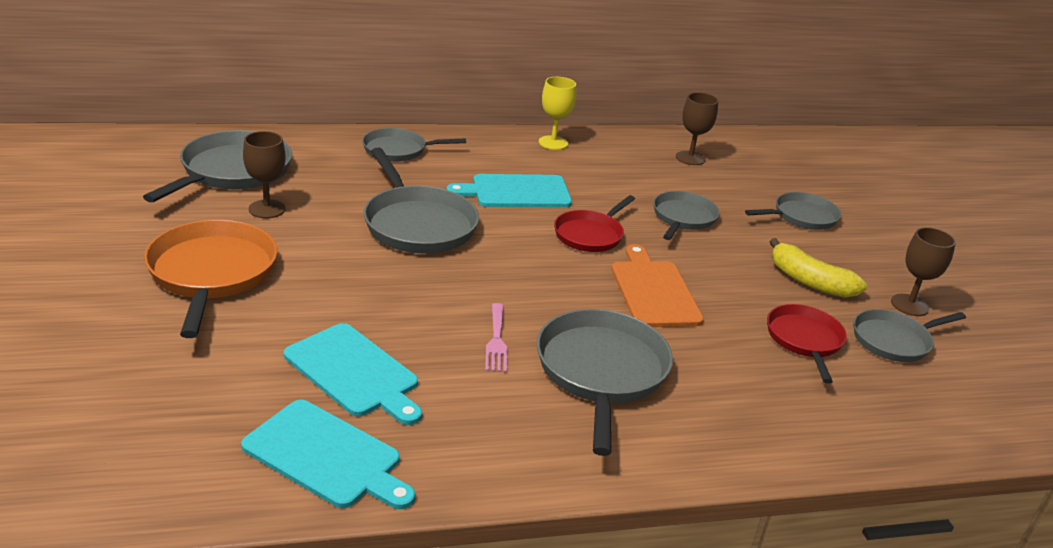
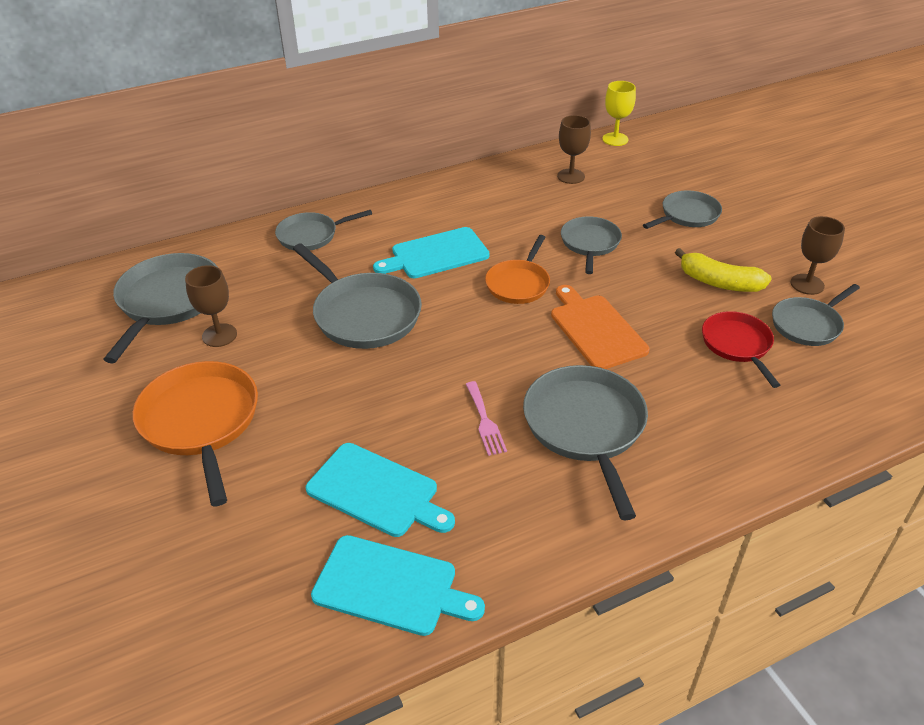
camera: 10 degrees left, 10 degrees up
(553, 143) = (446, 190): yellow goblet -> yellow goblet (615, 139)
(590, 235) = (519, 284): red pan -> orange pan

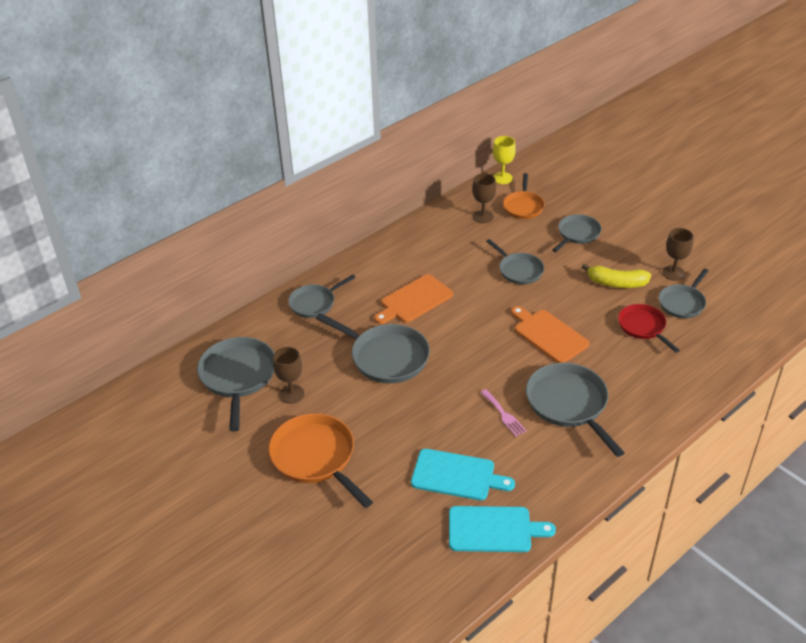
camera: 15 degrees left, 0 degrees up
(436, 254) = (414, 300): turquoise cutting board -> orange cutting board
(519, 284) = (483, 311): orange pan -> orange pan (523, 206)
(590, 244) = (519, 270): grey pan -> grey pan turned 150 degrees clockwise

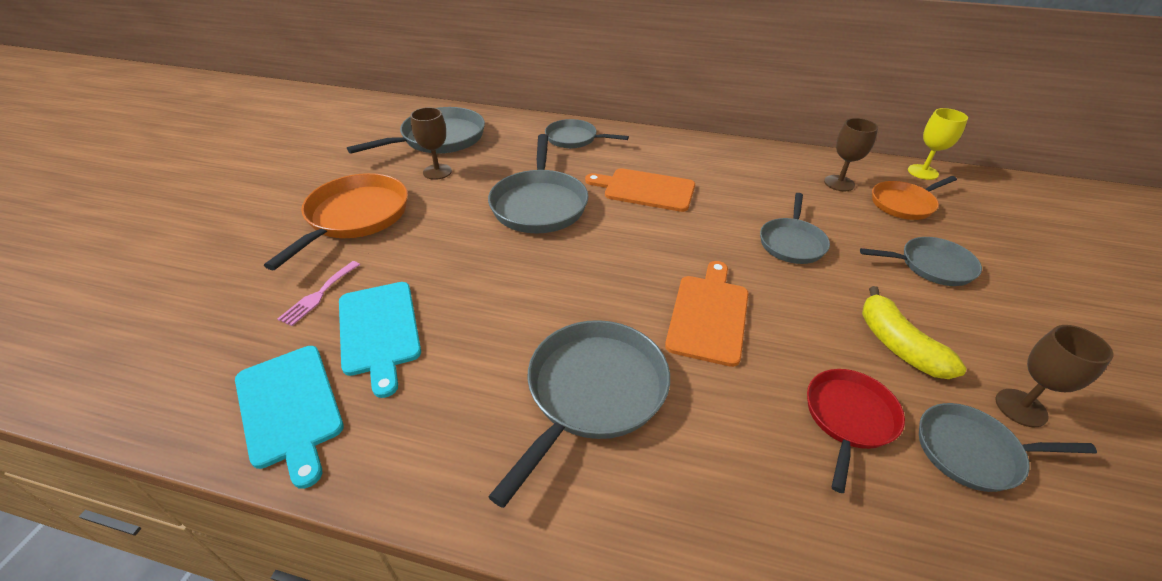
camera: 55 degrees right, 0 degrees up
(504, 414) = (519, 331): pink fork -> pink fork (318, 295)

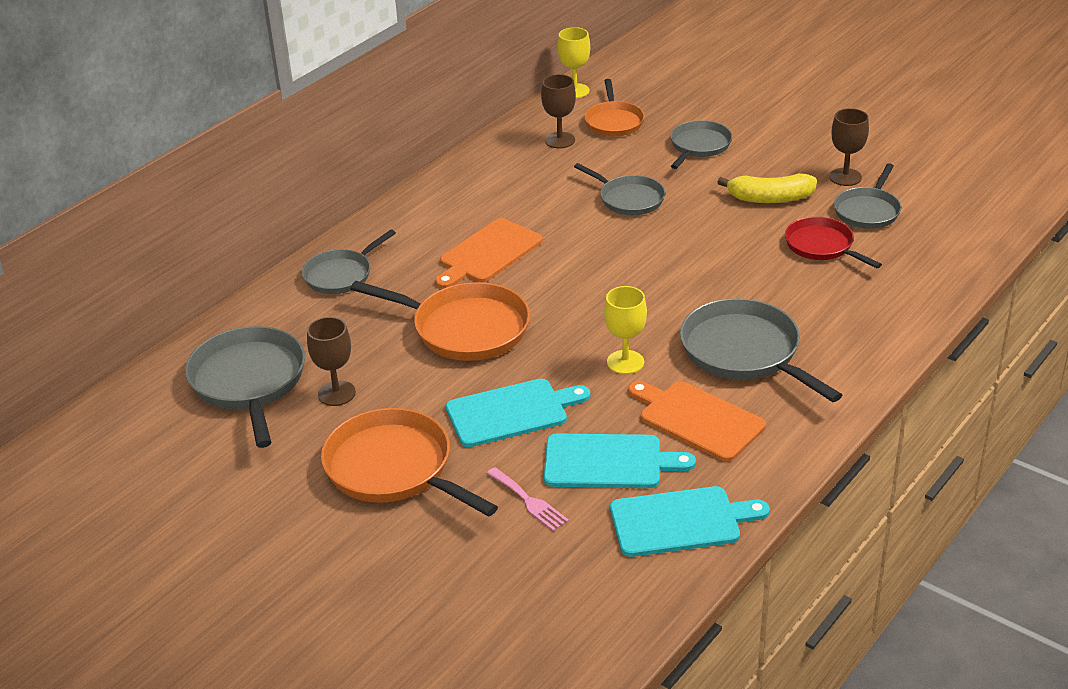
camera: 65 degrees left, 5 degrees down
(438, 255) = (511, 412): none -> turquoise cutting board
(534, 304) = (625, 362): none -> yellow goblet
(539, 204) = (465, 328): grey pan -> orange pan
(708, 315) = (692, 272): orange cutting board -> orange cutting board (697, 419)

